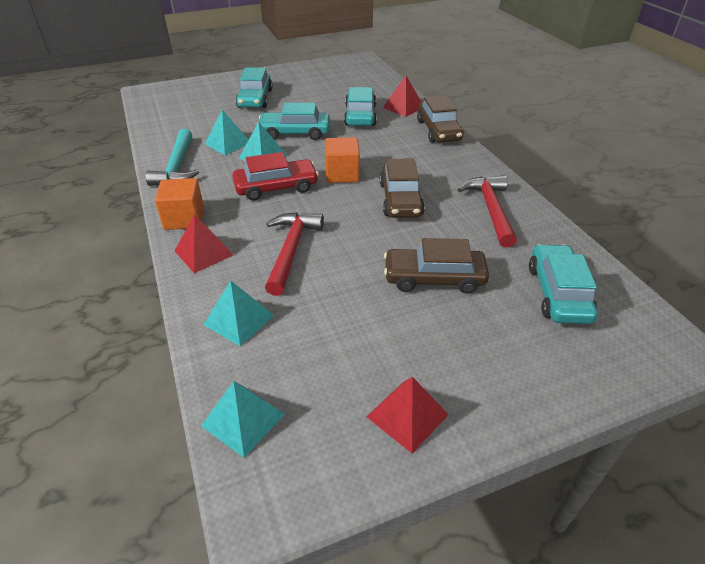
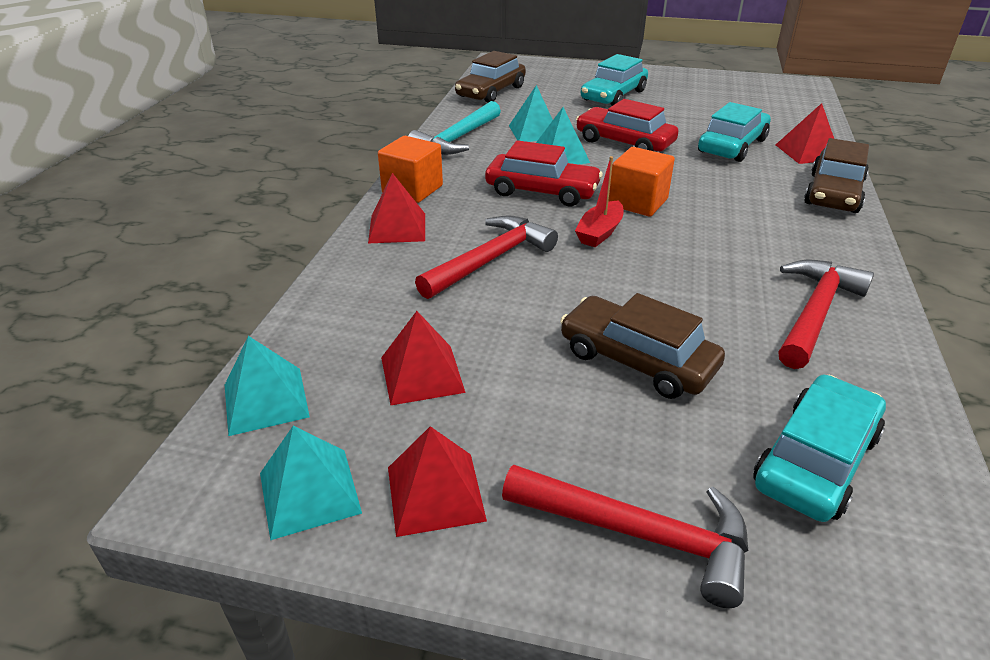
camera: 35 degrees right, 5 degrees down
(238, 320) = (363, 305): turquoise pyramid -> turquoise pyramid (309, 492)
(295, 133) = (624, 142): turquoise car -> red car
(326, 348) = (421, 374): none -> red pyramid
(339, 204) = (600, 232): none -> red boat
(400, 199) = (687, 255): brown car -> brown car (491, 92)
(522, 376) = (640, 534): none -> red hammer

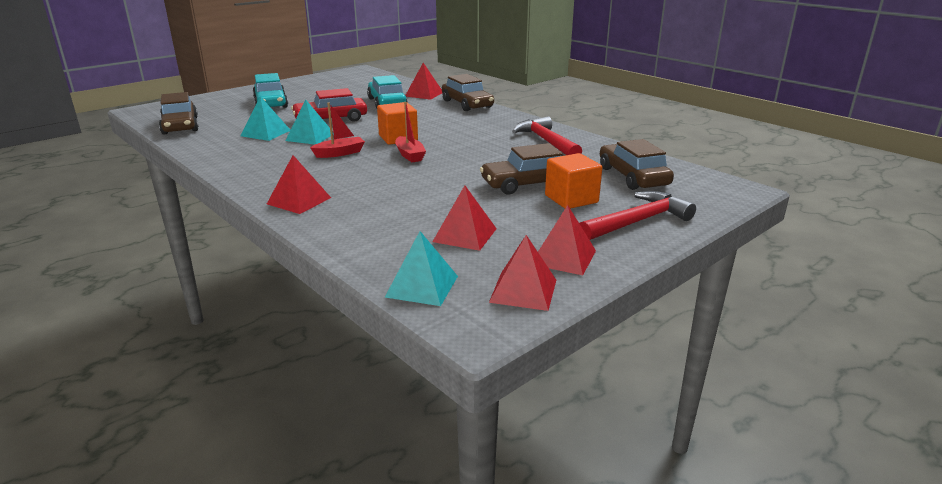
camera: 55 degrees left, 10 degrees down
(309, 492) = (523, 291): turquoise pyramid -> red pyramid
(412, 189) = (259, 183): orange cube -> orange cube (571, 199)
(457, 139) = (223, 153): turquoise hammer -> none
(490, 259) = (386, 187): red hammer -> none
(542, 191) = (340, 153): red car -> red boat
(815, 460) = (633, 176): turquoise car -> brown car

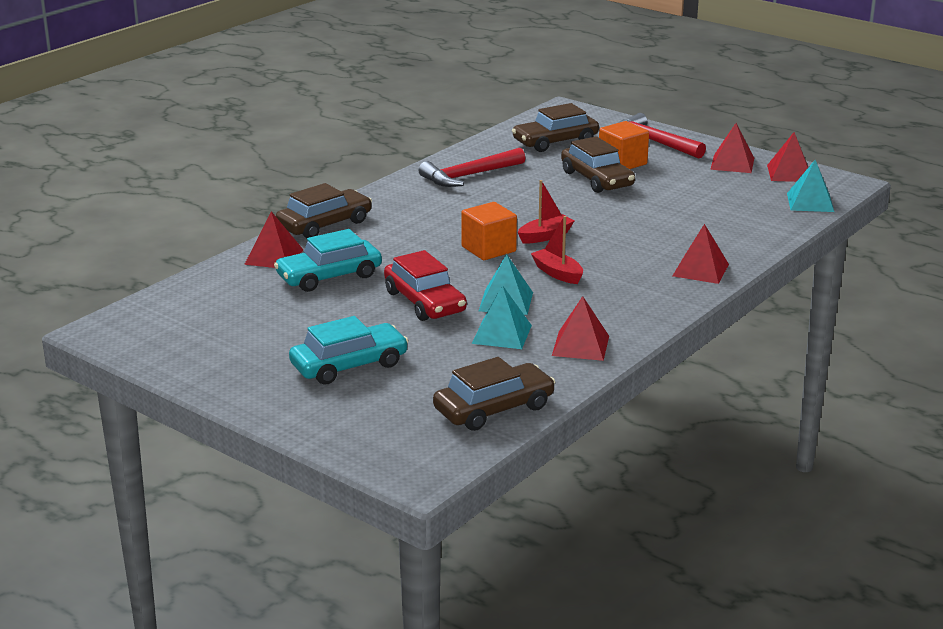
camera: 100 degrees left, 0 degrees up
(464, 235) = (720, 196): red pyramid -> red pyramid (580, 345)

